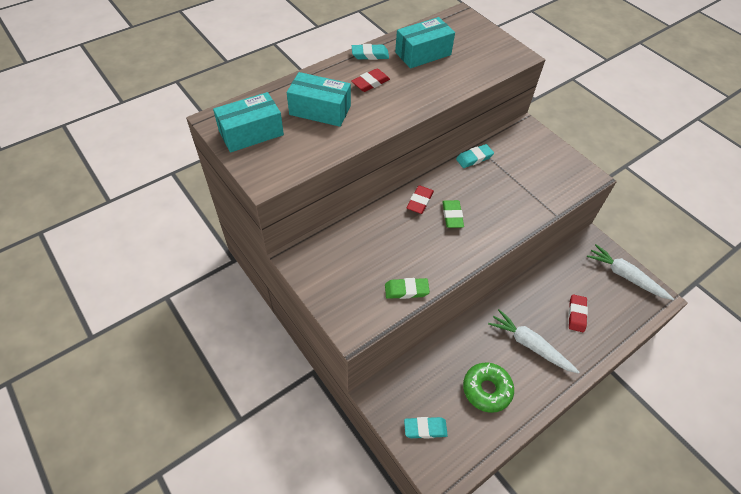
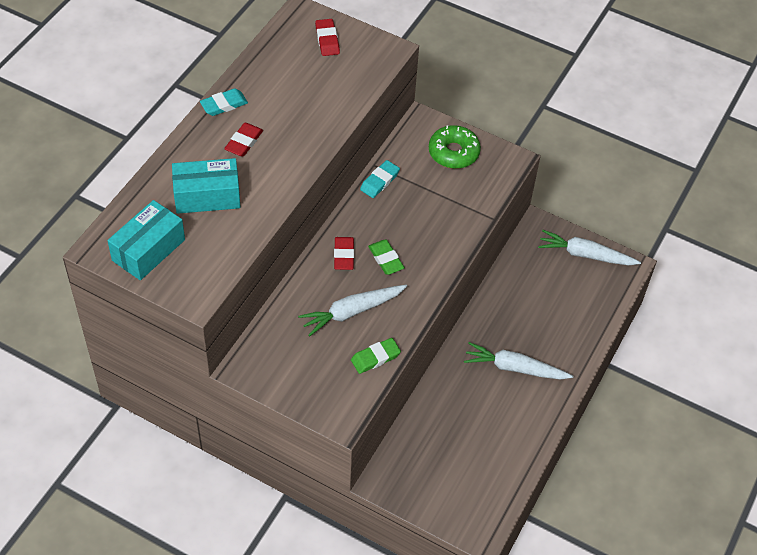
camera: 25 degrees left, 0 degrees up
(405, 246) = (352, 312): none -> white carrot
(423, 53) = (283, 83): turquoise box -> none
(425, 429) = (445, 493): turquoise eraser -> none
(486, 389) = (489, 430): green donut -> green donut (453, 152)
(576, 314) = (550, 317): red eraser -> red eraser (327, 40)

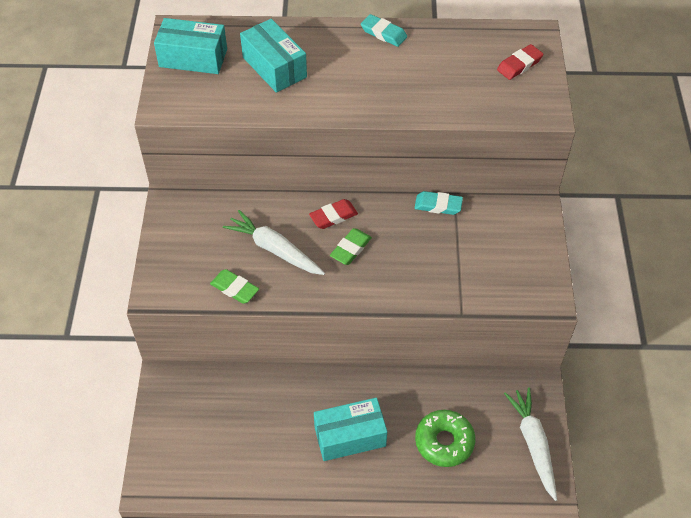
camera: 65 degrees right, 0 degrees up
(244, 142) = (351, 63): red eraser -> none
(453, 152) = (519, 247): green donut -> green donut (444, 442)
(515, 368) = (350, 436): white carrot -> turquoise box

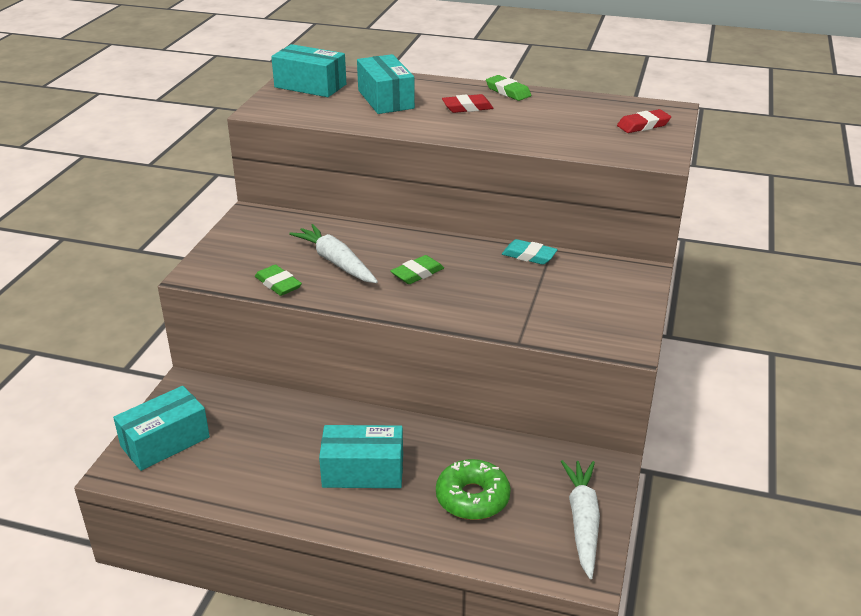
camera: 15 degrees right, 20 degrees down
(174, 446) = (165, 442): none -> turquoise box
(333, 216) = (411, 248): red eraser -> red eraser (467, 107)
(383, 33) = (508, 91): turquoise eraser -> green eraser

